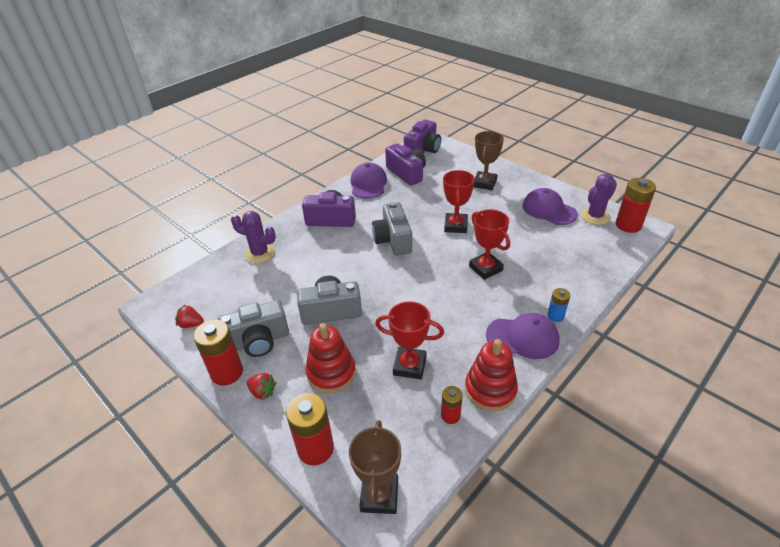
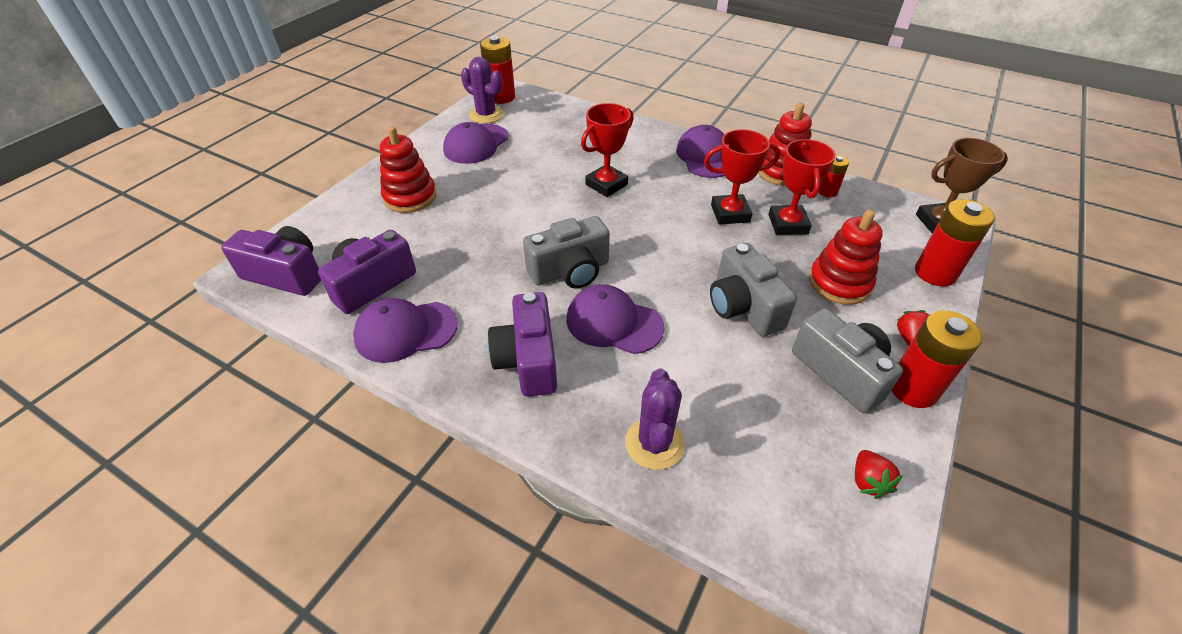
camera: 105 degrees left, 5 degrees up
(343, 251) = (614, 323): none -> purple cap
(456, 226) = (523, 215): red trophy -> red trophy (730, 213)
(484, 183) = (410, 197): brown trophy -> red stacking toy
(555, 316) = (664, 139): blue battery -> none

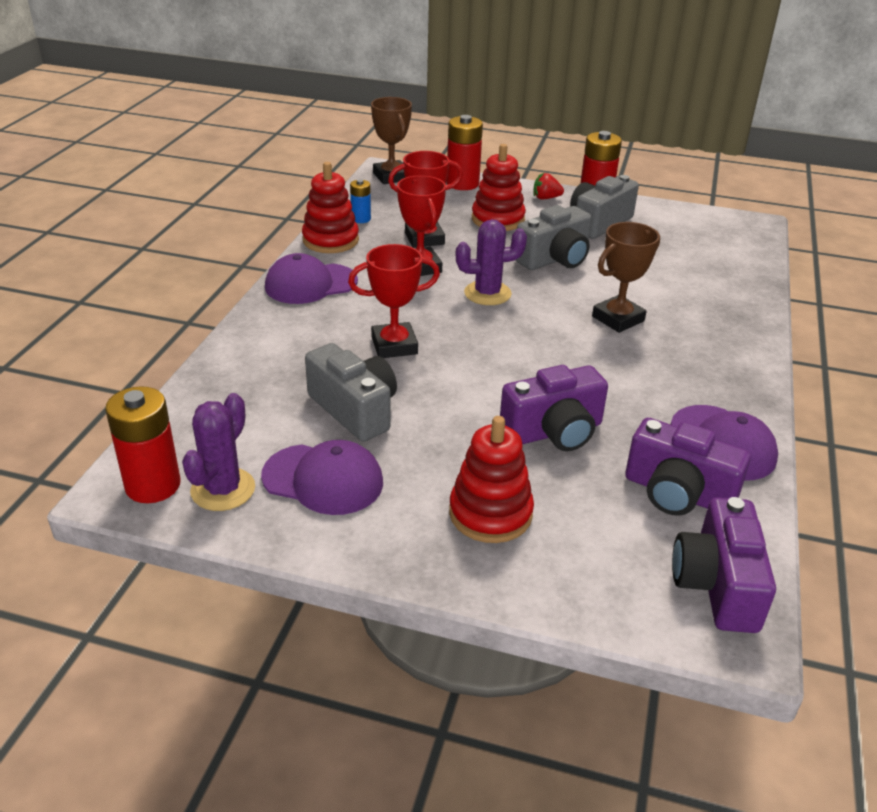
camera: 105 degrees left, 10 degrees down
(528, 360) = (696, 358): purple camera -> purple camera (554, 432)
(570, 271) = (564, 351): grey camera -> grey camera (355, 410)
(606, 184) = (394, 346): red trophy -> red trophy turned 45 degrees counterclockwise
(614, 323) = (618, 319): purple cap -> brown trophy
(654, 443) = (724, 291): purple cactus -> purple cactus (487, 293)
(827, 192) = (361, 219): red battery -> blue battery
(868, 481) = (684, 219): red strawberry -> none

